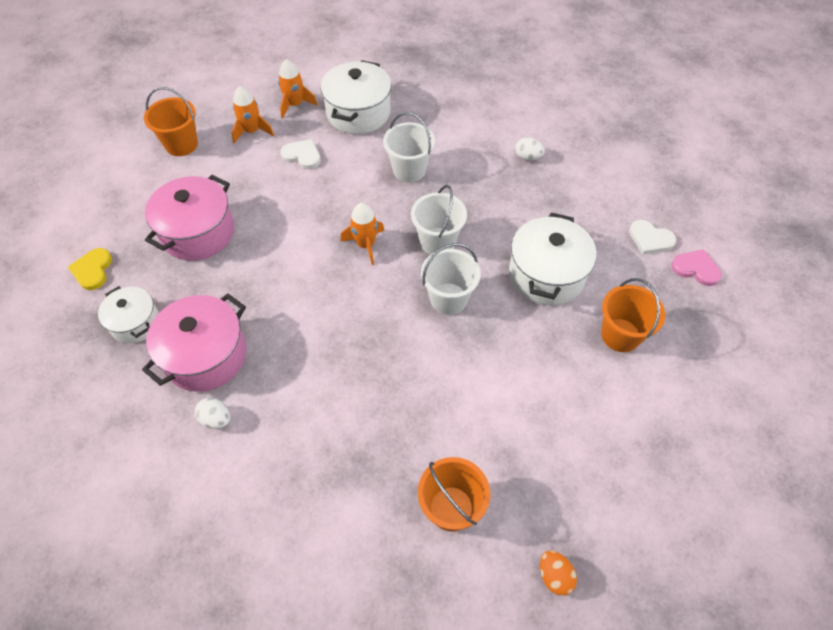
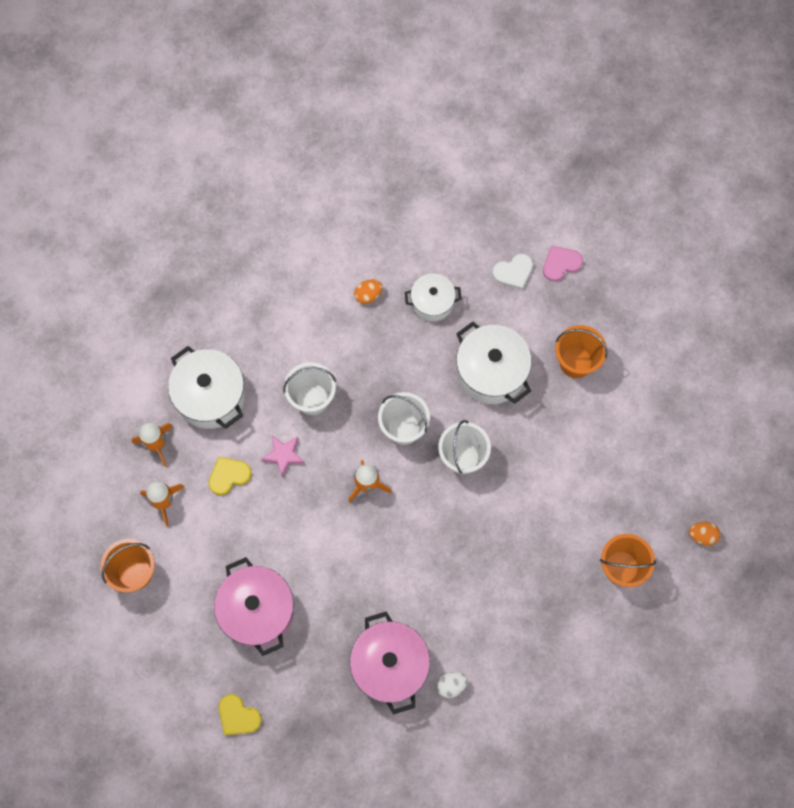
camera: 55 degrees left, 15 degrees up
(135, 323) = (320, 705): white pot -> white pot (432, 302)
(302, 155) = (228, 476): white heart -> yellow heart
(347, 178) = (283, 455): none -> pink star
(527, 157) = (368, 295): white egg -> orange egg

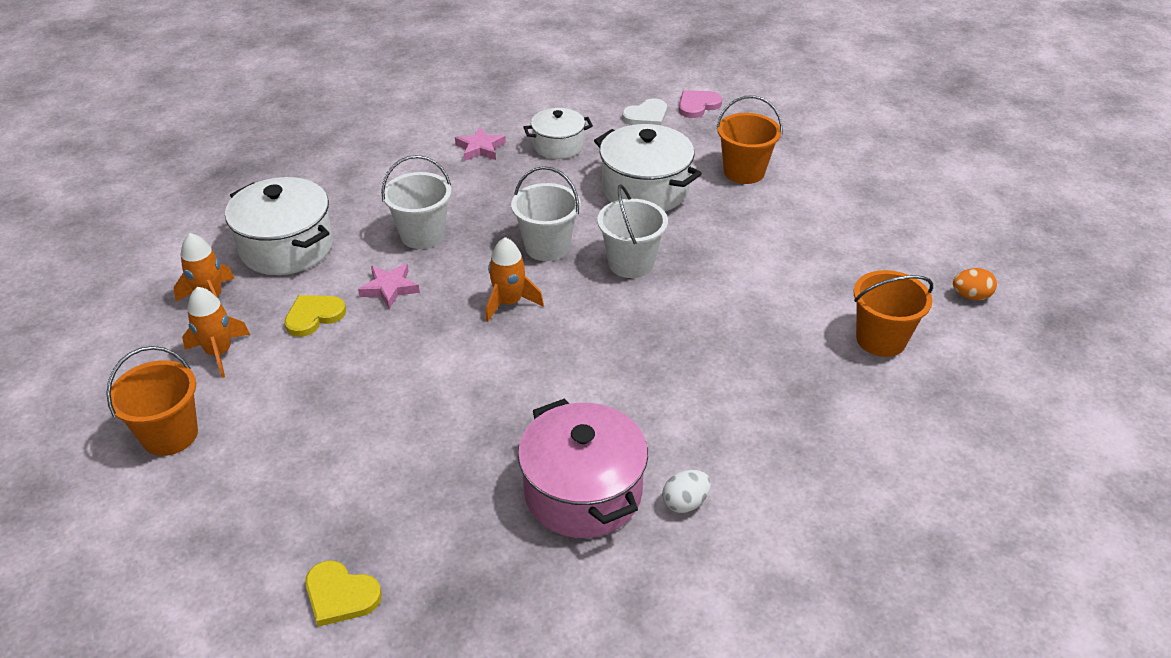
camera: 10 degrees left, 30 degrees down
(257, 611) = (364, 454): pink pot -> none
(368, 295) = (480, 148): orange egg -> pink star

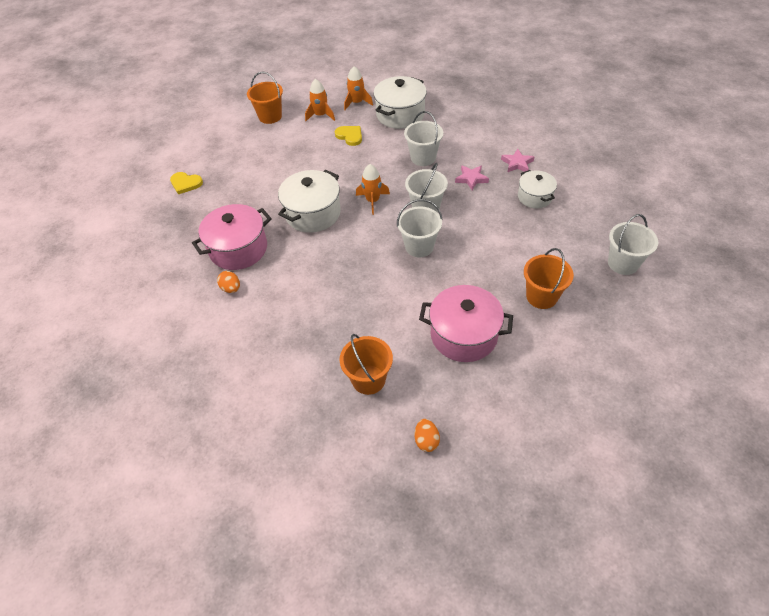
camera: 85 degrees right, 10 degrees up
(340, 595) = (185, 183): yellow heart -> yellow heart turned 90 degrees counterclockwise
(390, 288) = (375, 156): pink star -> pink star (471, 179)
(645, 189) = (499, 245): white pot -> white pot (313, 213)
(646, 116) = (593, 236): white heart -> none
(685, 503) = (231, 288): white egg -> orange egg
(697, 105) = (623, 263): pink heart -> white bucket
(804, 243) = (463, 335): none -> pink pot

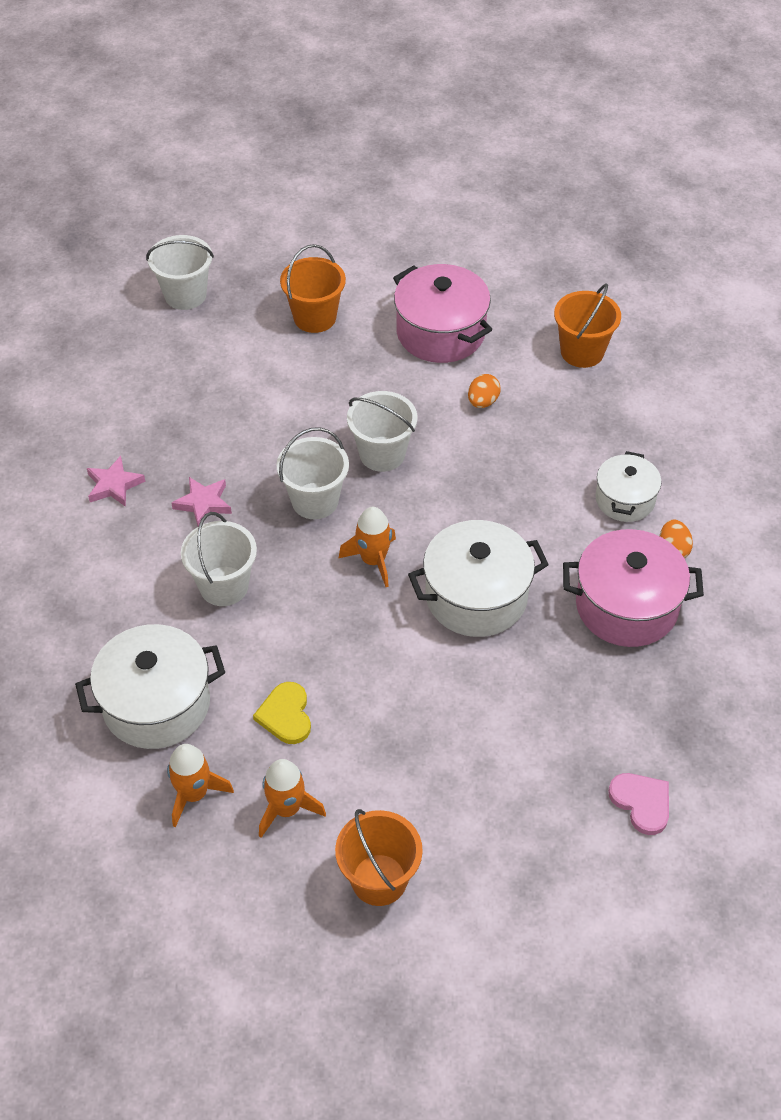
camera: 145 degrees left, 0 degrees up
(185, 183) = (641, 803): yellow heart -> pink heart
(426, 440) = (571, 276): orange egg -> orange egg (483, 402)
(534, 197) = (162, 424): white pot -> white pot (625, 499)

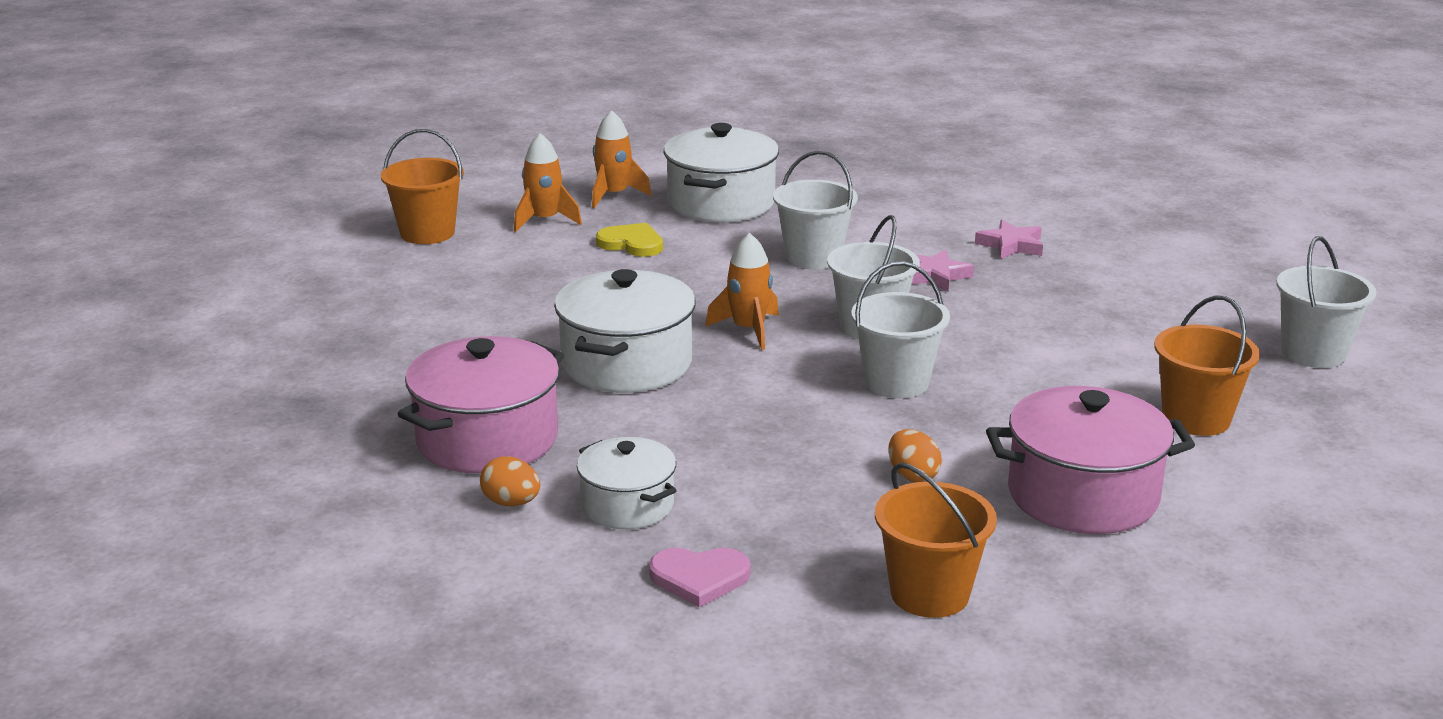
camera: 125 degrees right, 25 degrees down
(641, 803) = (287, 354): pink heart -> pink heart (699, 578)

